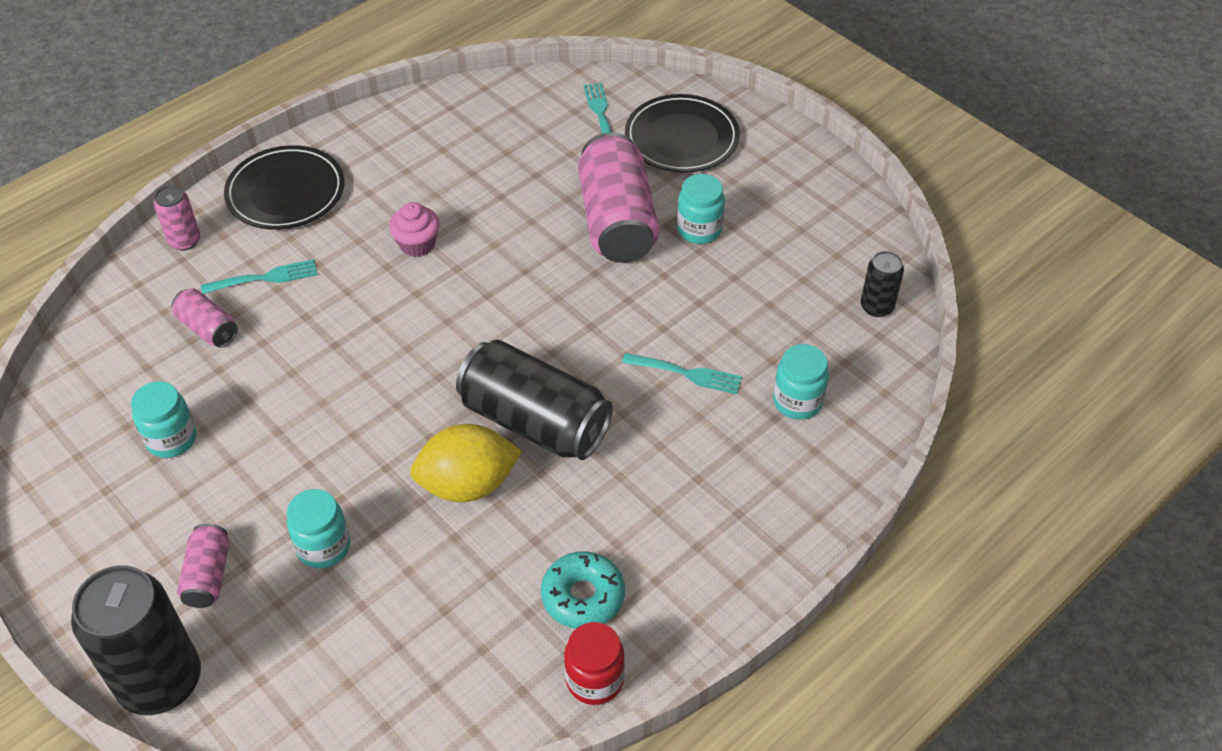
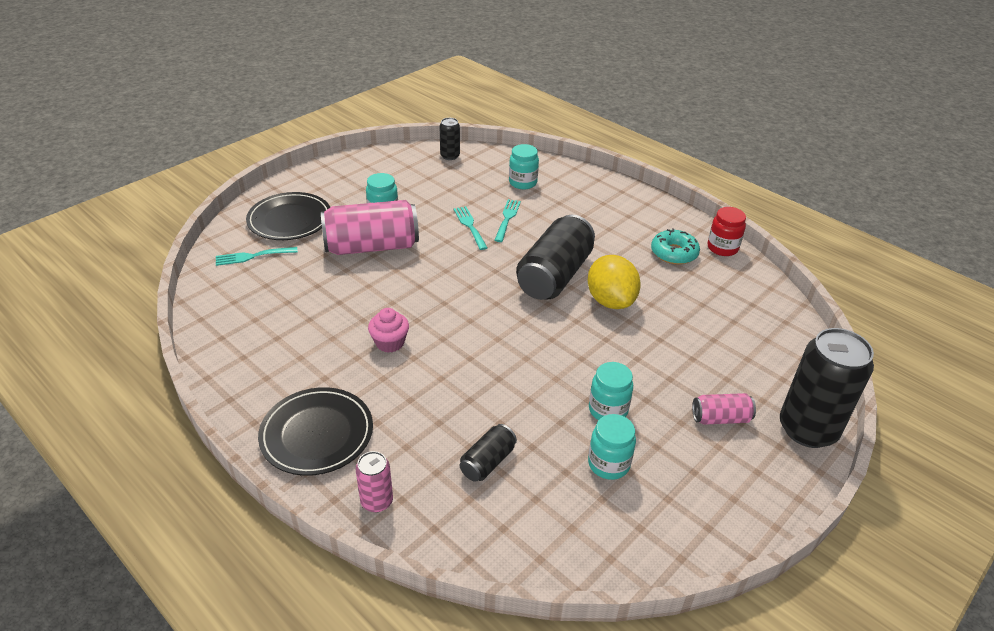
camera: 95 degrees left, 10 degrees down
(208, 328) = (488, 462): pink can -> black can
(265, 278) = (426, 432): turquoise fork -> turquoise fork (470, 226)
(323, 547) = (678, 362): turquoise jar -> turquoise jar (608, 410)

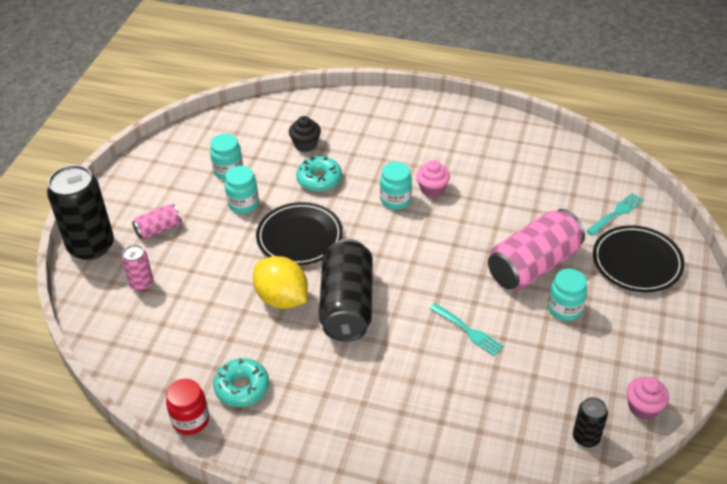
camera: 155 degrees right, 5 degrees up
(317, 434) = (421, 120): black plate -> black plate (299, 237)
(377, 501) = (354, 104): pink can -> pink can (141, 284)
(398, 155) = (643, 407): none -> pink cupcake
(488, 462) = (305, 144): black can -> black cupcake
(502, 405) = (319, 179): none -> turquoise donut
(507, 218) = (439, 359): turquoise fork -> none
(522, 183) = (464, 428): turquoise jar -> turquoise jar (395, 200)

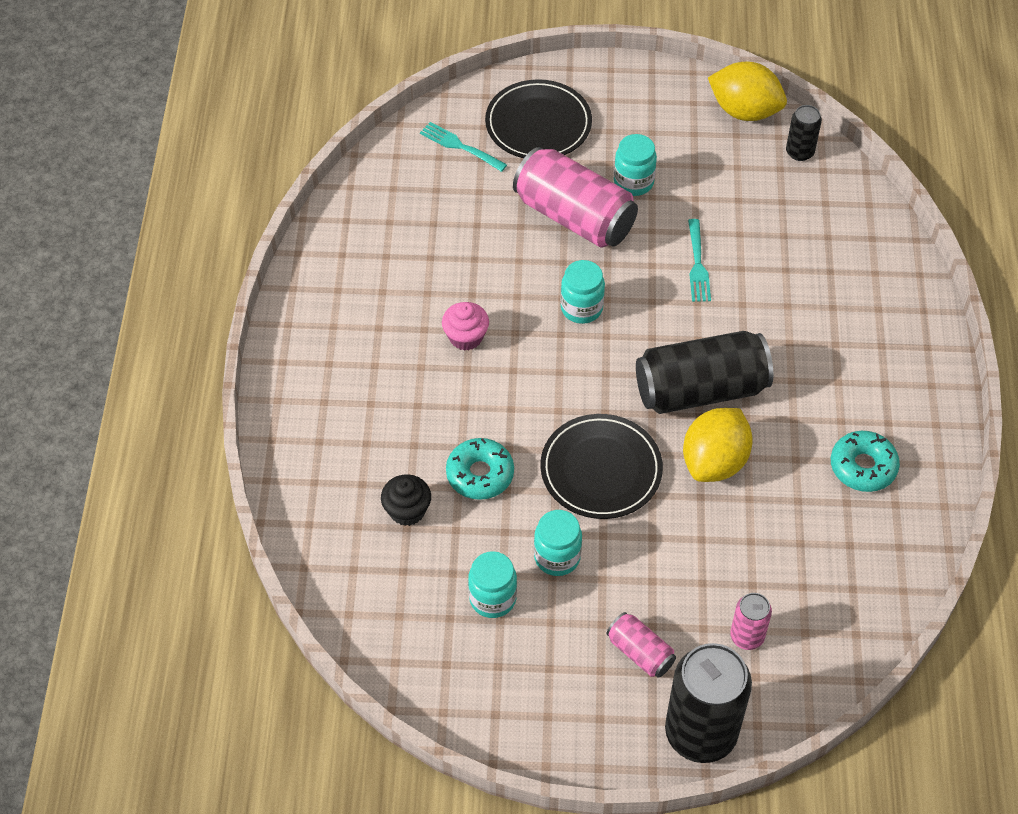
camera: 105 degrees left, 10 degrees up
(190, 420) = (927, 505): red jar -> none
(395, 200) = (498, 374): turquoise jar -> turquoise jar (581, 308)
(468, 331) = (697, 264): turquoise fork -> turquoise fork turned 150 degrees clockwise
(643, 407) = (744, 111): pink cupcake -> yellow lemon

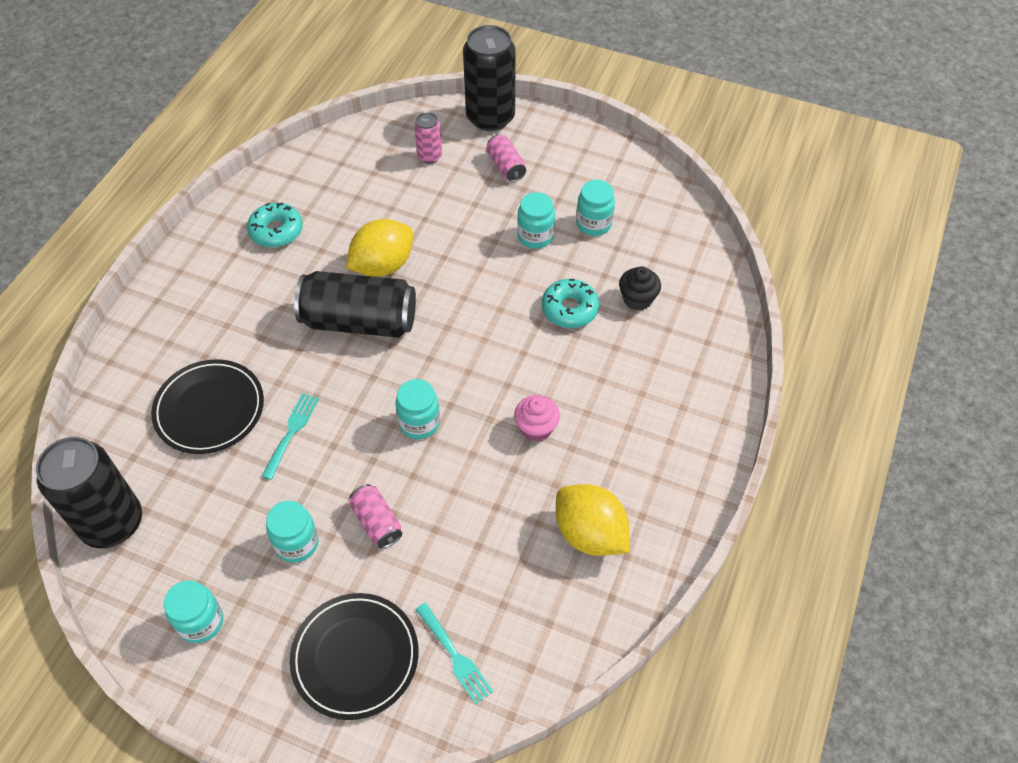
camera: 160 degrees left, 0 degrees up
(574, 216) = (377, 522): pink can -> pink can, size x0.49
(601, 470) = (473, 285): black plate -> black plate (209, 409)
(673, 111) = (201, 622): none -> turquoise jar
(744, 111) = (128, 595): yellow lemon -> yellow lemon (590, 534)
(799, 152) = (112, 522): black can -> black can, size x2.04

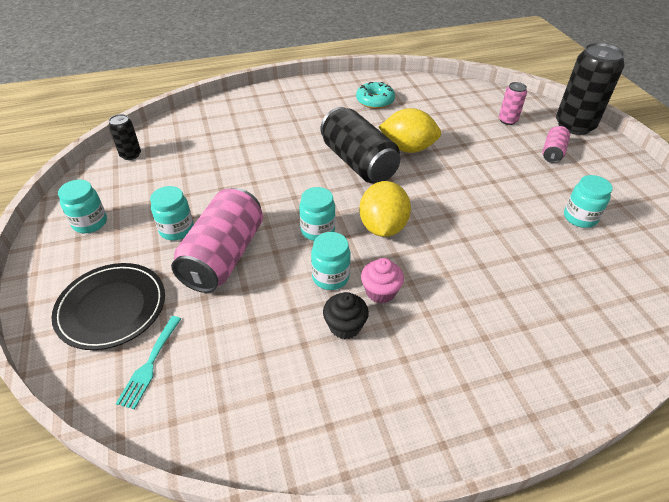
camera: 50 degrees right, 10 degrees down
(112, 522) = (130, 155): black can -> black can, size x0.49
(209, 409) = (234, 145): black plate -> none
(291, 432) = (252, 182): turquoise fork -> none
(377, 522) = (223, 256): pink can -> pink can, size x2.04
(535, 236) = (525, 196): turquoise jar -> turquoise jar (330, 277)
(569, 309) = (496, 248): turquoise donut -> none
(590, 534) = (325, 385): yellow lemon -> yellow lemon (382, 227)
(637, 299) = (558, 281): black cupcake -> black cupcake (345, 326)

